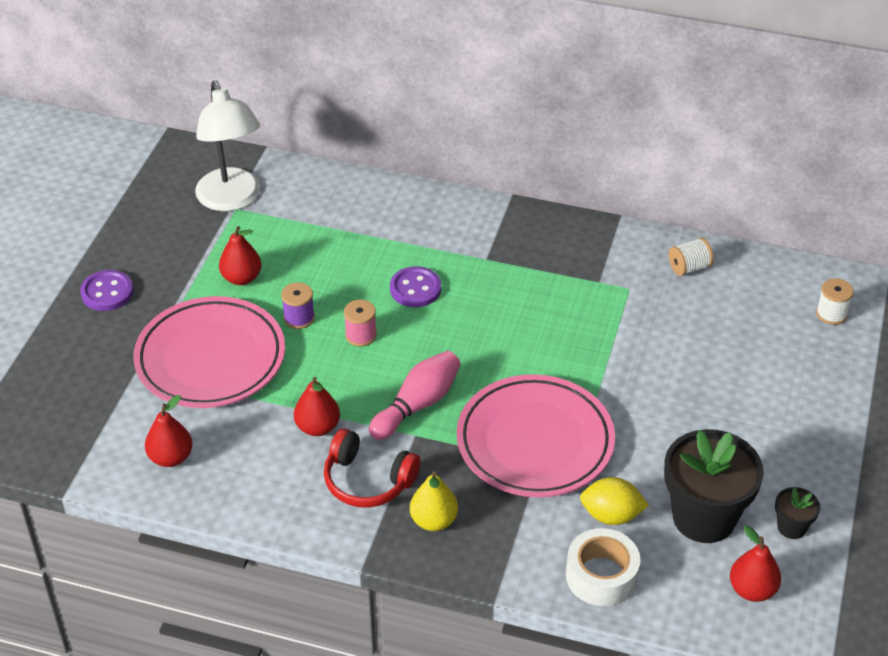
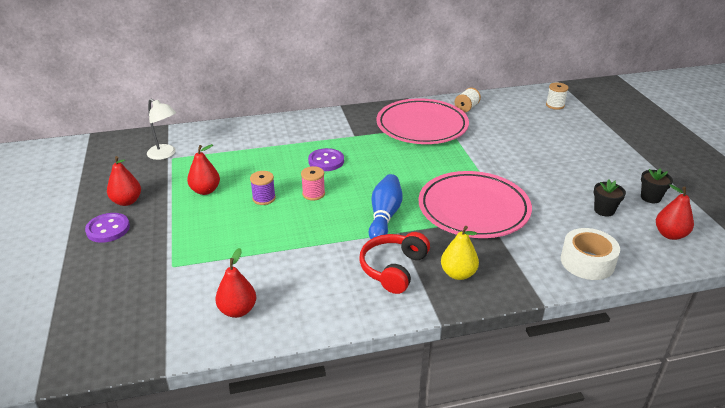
camera: 30 degrees left, 10 degrees down
(210, 358) = (219, 240): pink plate -> pink plate (422, 126)
(232, 199) = (165, 154): white lamp -> white lamp, size x0.60
(317, 427) = (331, 251): red pear -> red pear (127, 201)
(368, 481) = (393, 269): red headphones -> red headphones turned 120 degrees clockwise
(417, 405) = (384, 216): pink bowling pin -> blue bowling pin
(611, 515) = (556, 229): yellow lemon -> none
(704, 517) = (604, 210): black flower pot -> black flower pot, size x0.46

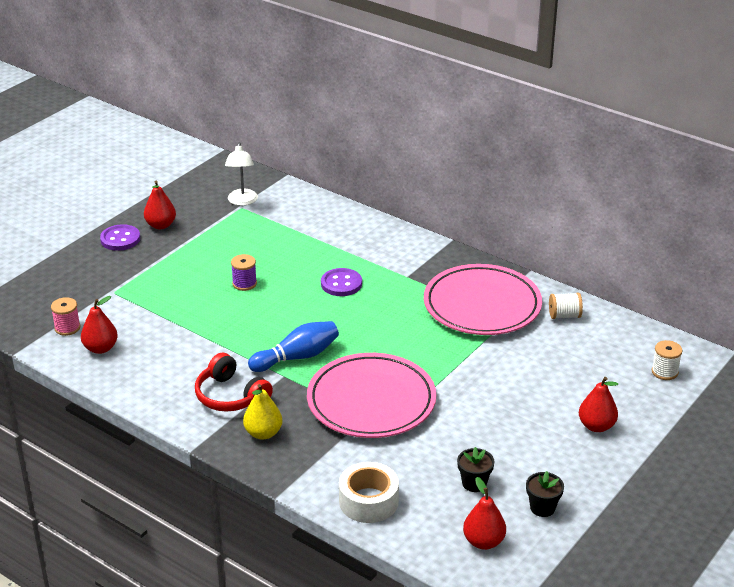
camera: 50 degrees right, 0 degrees up
(205, 190) = (219, 250): red pear -> red pear (596, 426)
(313, 194) = (282, 304): pink spool -> pink spool (67, 328)
(393, 269) = (230, 396): red headphones -> red headphones turned 120 degrees counterclockwise

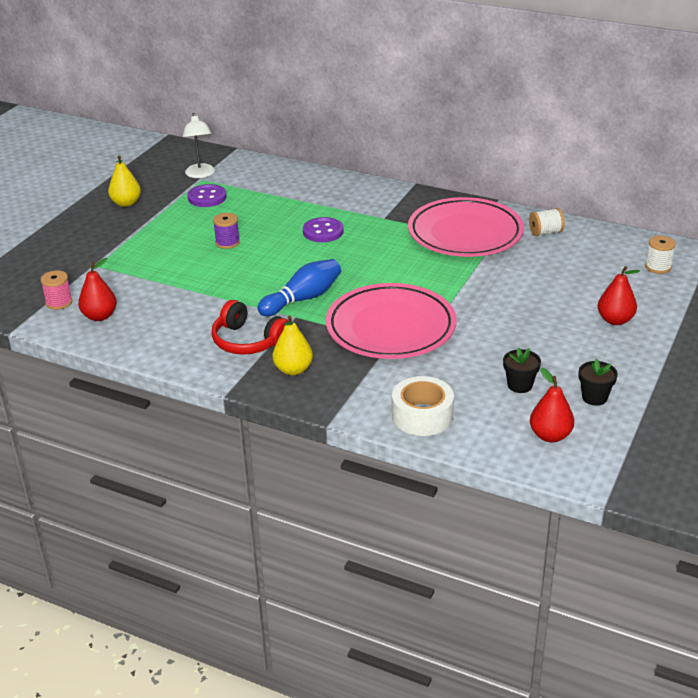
camera: 10 degrees left, 0 degrees up
(120, 239) = (89, 219): purple button -> purple button (207, 197)
(161, 225) = (126, 203): red pear -> yellow pear

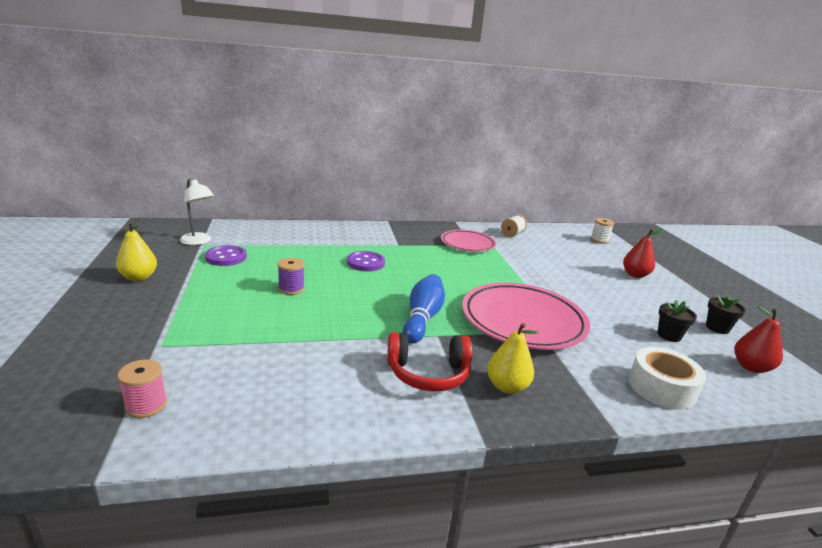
camera: 40 degrees left, 10 degrees down
(100, 316) = (224, 404): red pear -> none
(465, 233) = (467, 244): pink plate -> pink plate, size x0.59

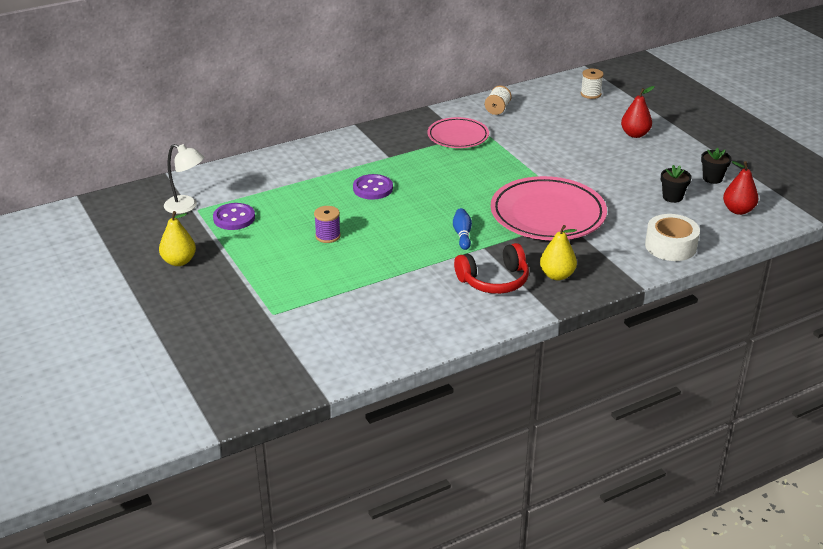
camera: 15 degrees left, 10 degrees up
(146, 405) = (311, 355): pink spool -> none
(422, 318) = (462, 234): blue bowling pin -> blue bowling pin, size x0.60

